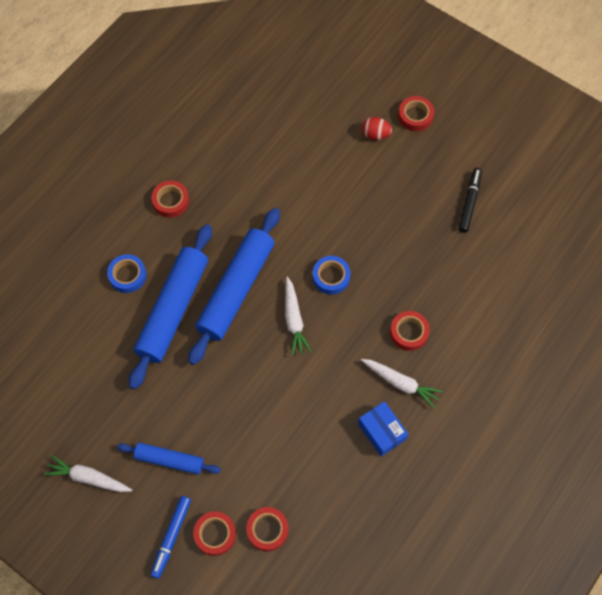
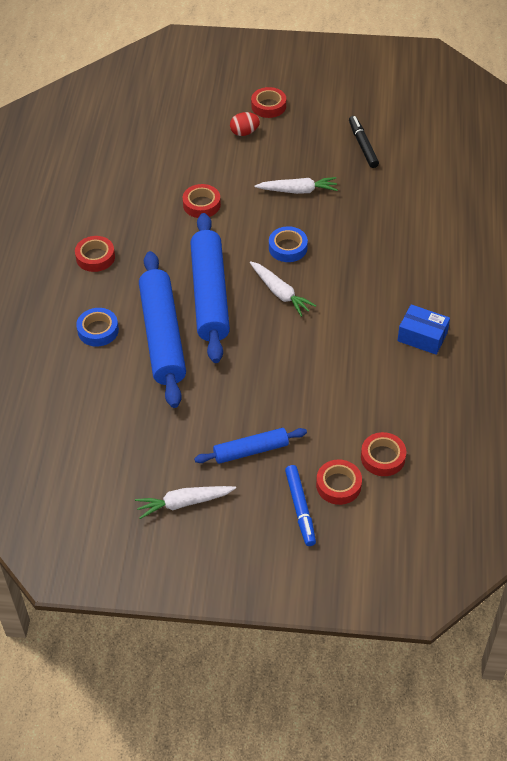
camera: 30 degrees left, 15 degrees down
(401, 383) = (410, 295): white carrot -> white carrot (298, 190)
(409, 332) = (387, 256): red tape -> red tape (201, 204)

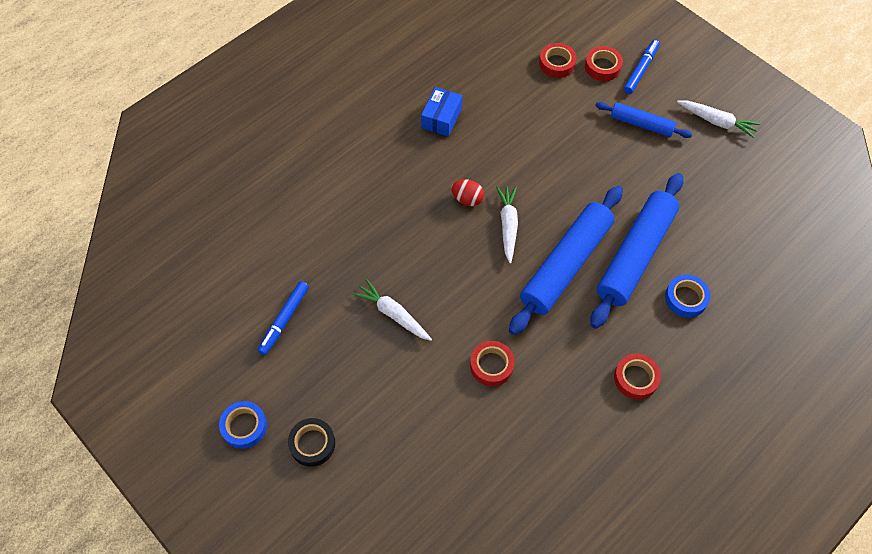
camera: 140 degrees left, 10 degrees up
(244, 132) = (370, 426): red egg -> red egg (467, 199)
(268, 106) = (312, 444): red tape -> black tape
(288, 248) = (461, 262): blue tape -> blue tape (244, 426)
(363, 145) = (284, 320): black marker -> blue marker
(422, 337) = (441, 118): blue box -> blue box turned 45 degrees clockwise

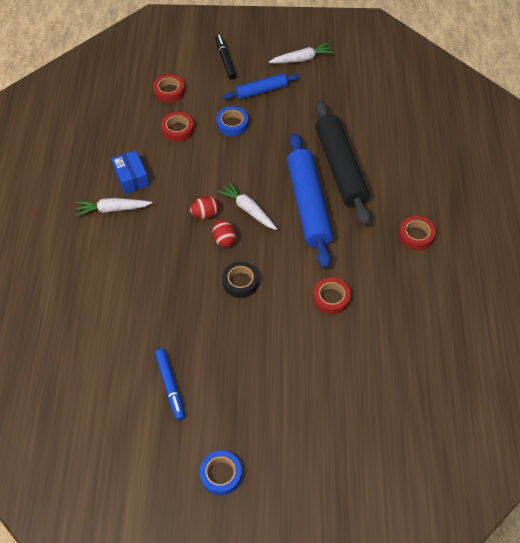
camera: 45 degrees left, 5 degrees down
(312, 444) = (277, 442): black tape -> black tape (240, 282)
(393, 314) = (237, 321): white carrot -> white carrot (113, 209)
(458, 234) = (224, 240): none -> red egg
(602, 67) = (200, 74): red tape -> red tape (177, 130)
(635, 255) = (340, 168): blue rolling pin -> black rolling pin
(641, 70) = (225, 60): blue marker -> black marker
(686, 298) = (393, 170): blue tape -> blue tape (232, 124)

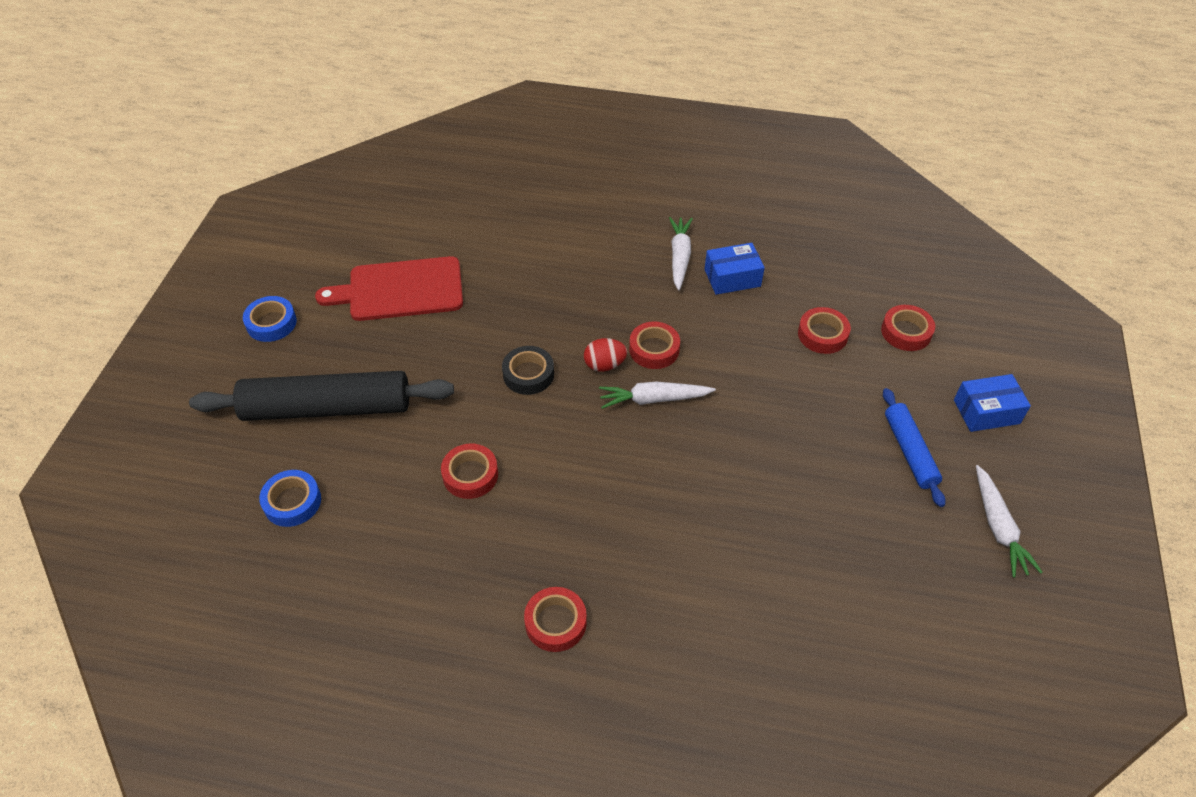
camera: 100 degrees right, 5 degrees down
(170, 386) = (400, 290): blue marker -> red cutting board
(205, 214) = (654, 349): red egg -> red tape
(225, 60) = (986, 411): black marker -> blue box
(232, 124) = (831, 402): blue tape -> blue tape (292, 502)
(248, 210) = (653, 399): white carrot -> white carrot turned 150 degrees counterclockwise
(308, 205) = (649, 477): blue rolling pin -> none
(340, 168) = (722, 538): black rolling pin -> black rolling pin (327, 408)

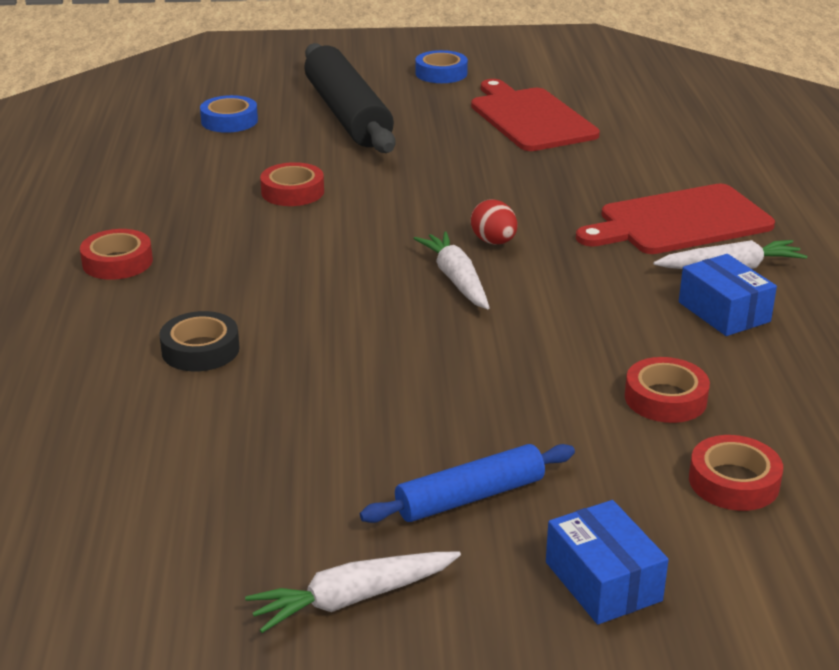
camera: 75 degrees right, 20 degrees down
(528, 374) = (450, 200): black tape -> black tape (200, 350)
(609, 260) = (680, 222): none -> red cutting board
(654, 349) = (542, 270): red tape -> none

